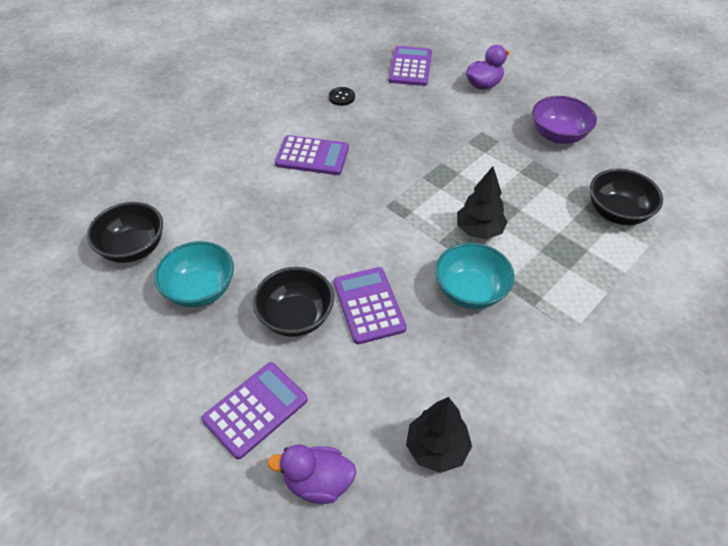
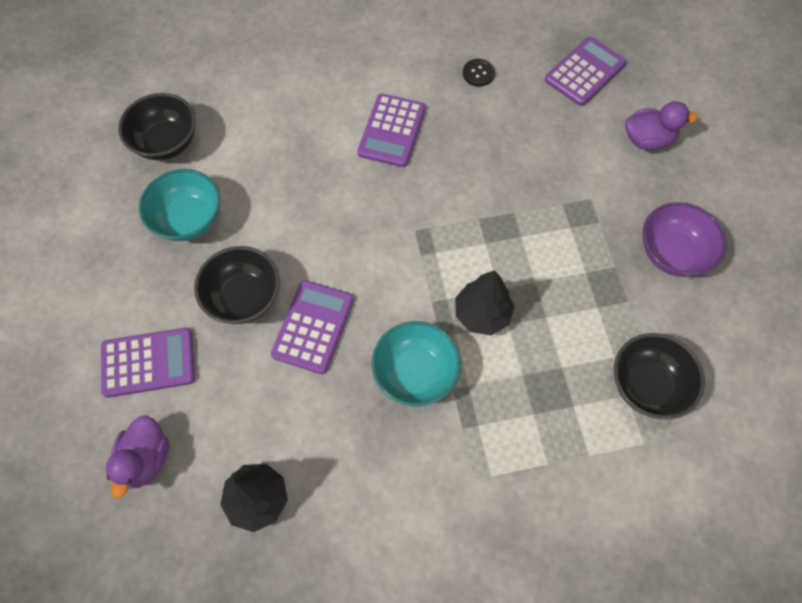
camera: 35 degrees right, 15 degrees up
(312, 156) = (392, 131): purple calculator -> purple calculator turned 60 degrees clockwise
(318, 482) = (146, 459): purple duck -> purple duck turned 120 degrees counterclockwise

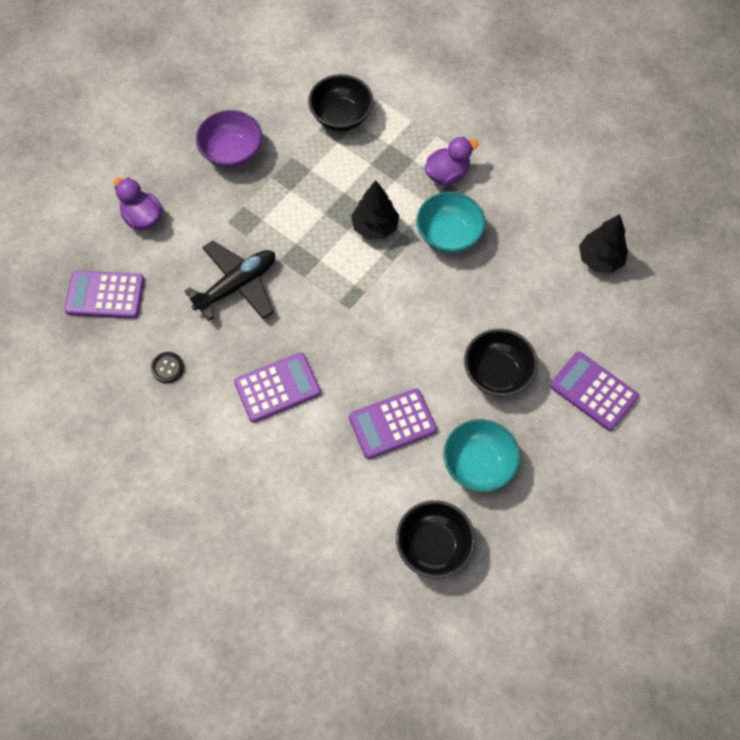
camera: 130 degrees left, 0 degrees up
(146, 459) = (643, 337): purple duck -> purple duck (447, 174)
(313, 327) = (475, 315): purple calculator -> purple calculator (392, 424)
(514, 164) = (237, 285): none -> black plane

